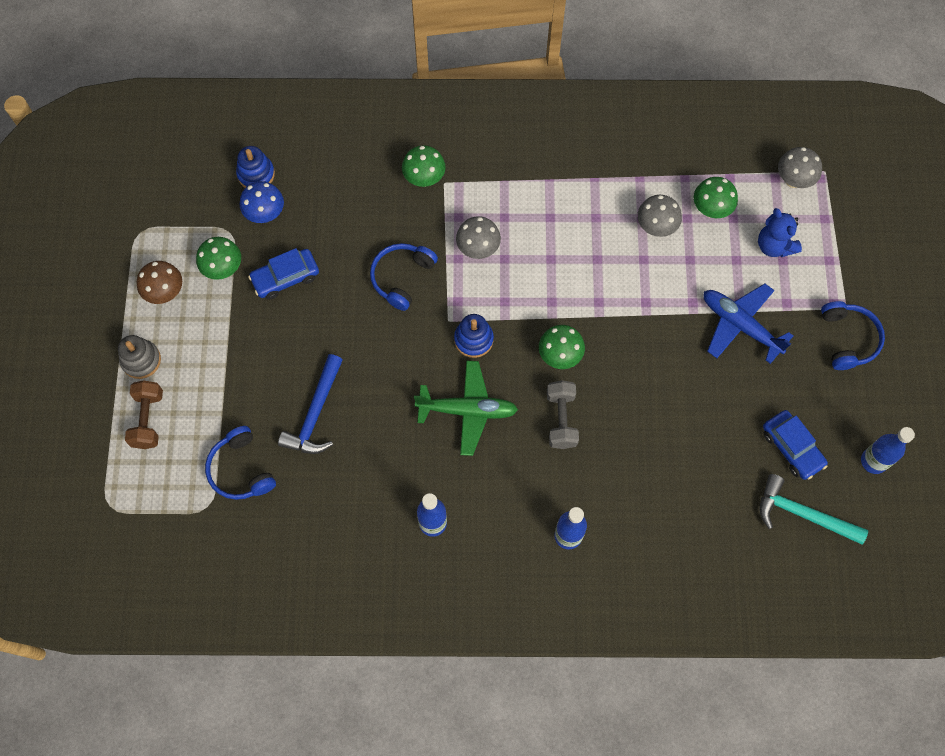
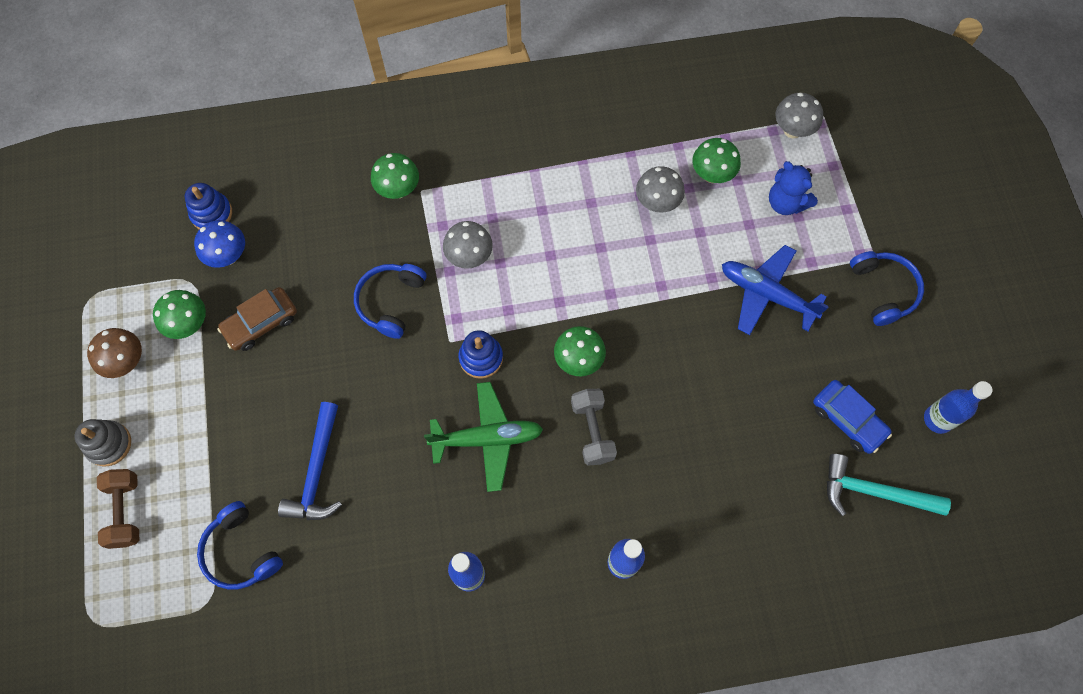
camera: 10 degrees left, 0 degrees up
(285, 278) = (261, 323): blue car -> brown car

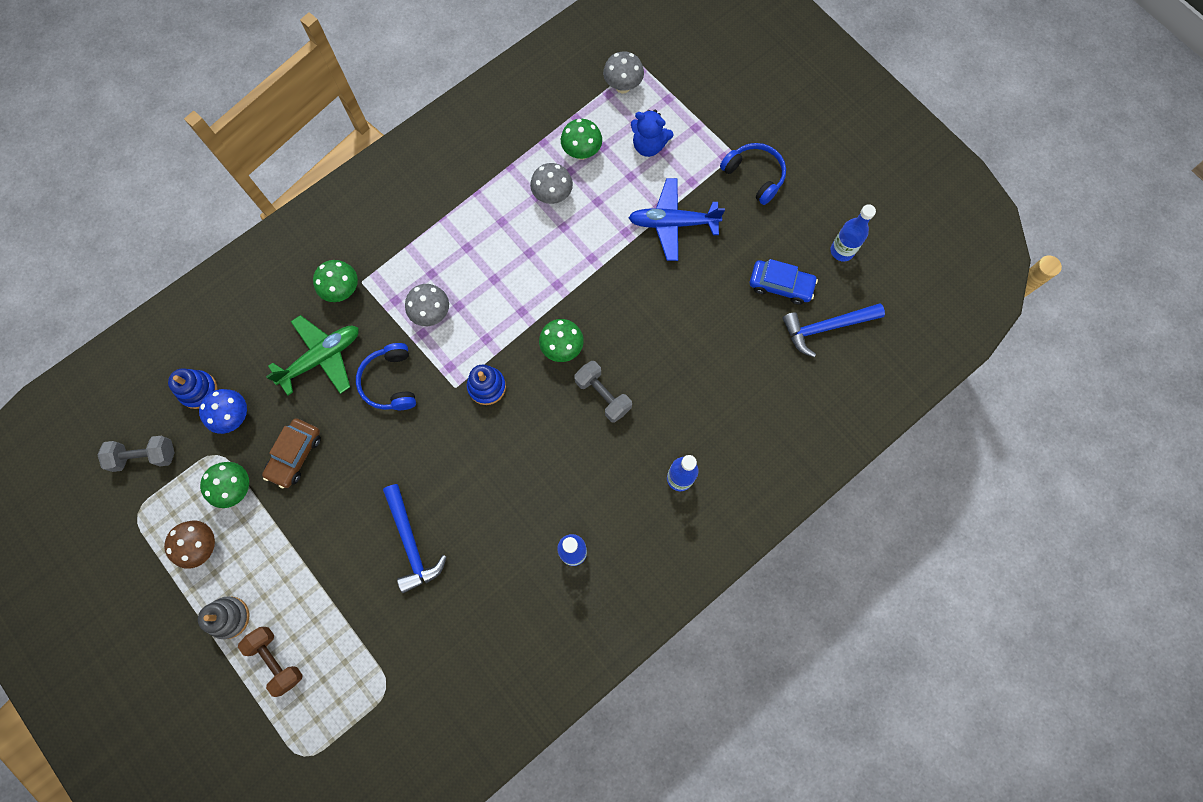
camera: 30 degrees left, 5 degrees up
(128, 249) = (145, 456): none -> grey dumbbell
(241, 551) = (388, 636): blue headphones -> none
(487, 439) = (527, 445): green plane -> green plane (322, 358)
(874, 492) = (826, 327): turquoise hammer -> blue hammer

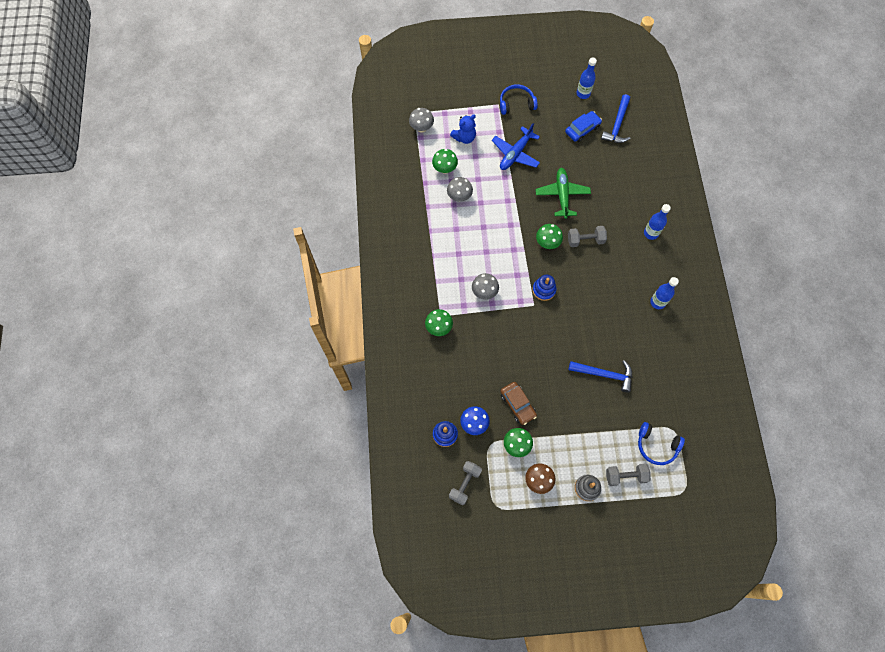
camera: 55 degrees left, 5 degrees down
(276, 660) = (625, 476): brown dumbbell -> grey dumbbell
(322, 358) = (471, 360): green plane -> green plane (562, 195)
(390, 382) = (509, 334): blue headphones -> blue headphones (656, 445)

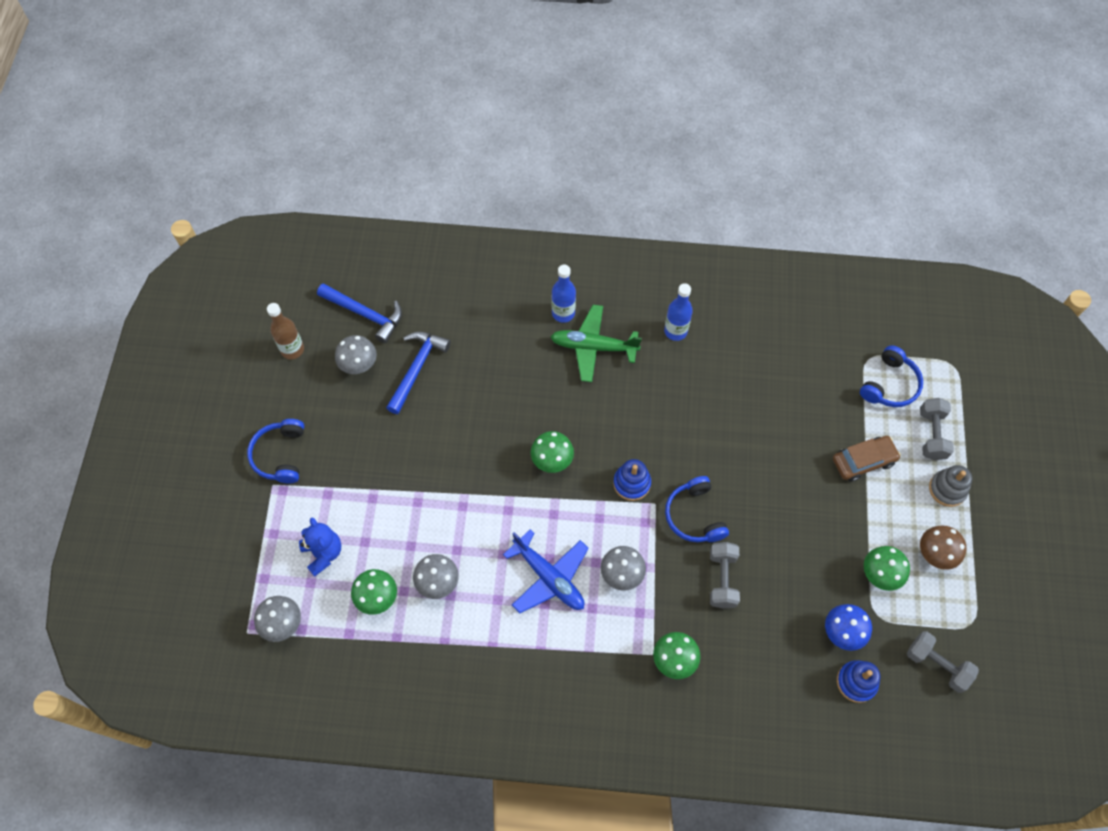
camera: 80 degrees left, 5 degrees down
(515, 154) = (377, 476): blue plane -> blue plane (549, 577)
(517, 404) = (816, 560): brown car -> brown car (863, 461)
(531, 329) = (694, 516): none -> blue headphones
(562, 195) = (471, 421): green plane -> green plane (593, 347)
(582, 129) = (359, 366): blue car -> grey mushroom
(583, 94) = (292, 350): blue bottle -> brown bottle
(585, 240) = (557, 405): grey dumbbell -> grey dumbbell (722, 579)
(604, 374) = (779, 428): blue hammer -> blue hammer (417, 369)

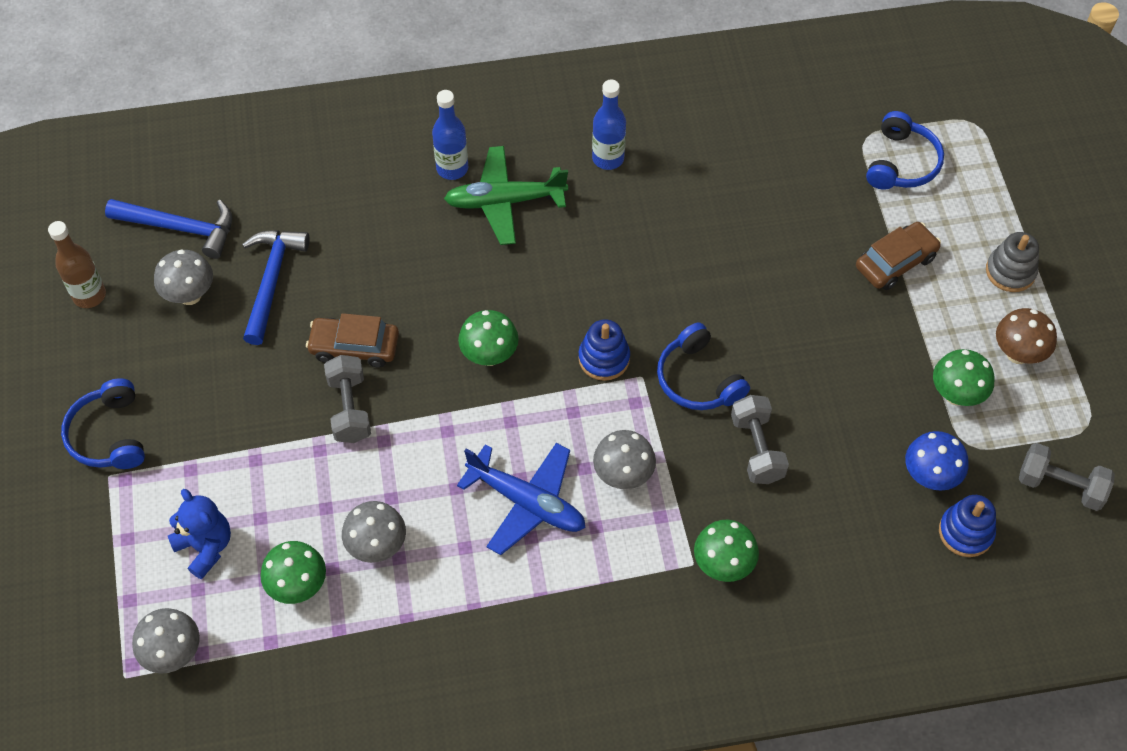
camera: 15 degrees left, 5 degrees down
(460, 431) = (354, 347): none -> brown car
(931, 434) = (971, 211): grey dumbbell -> grey dumbbell (349, 408)

